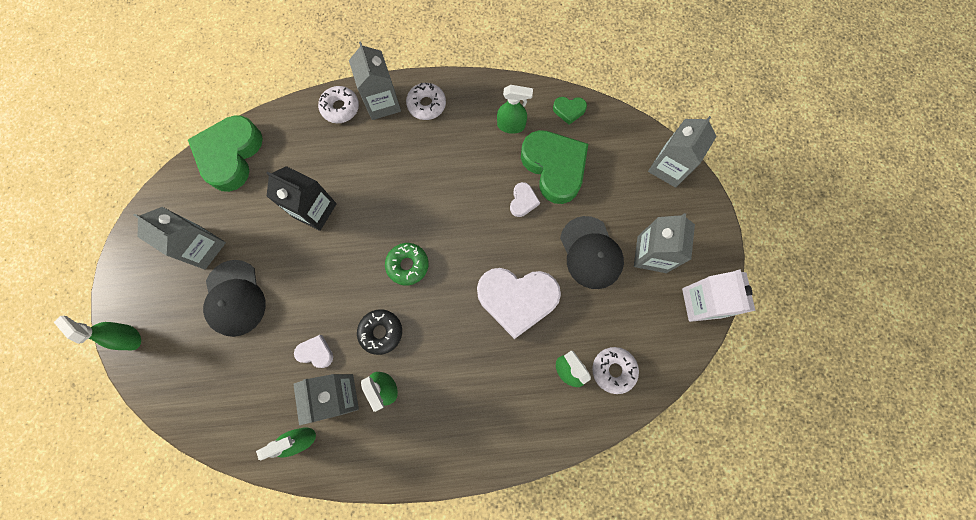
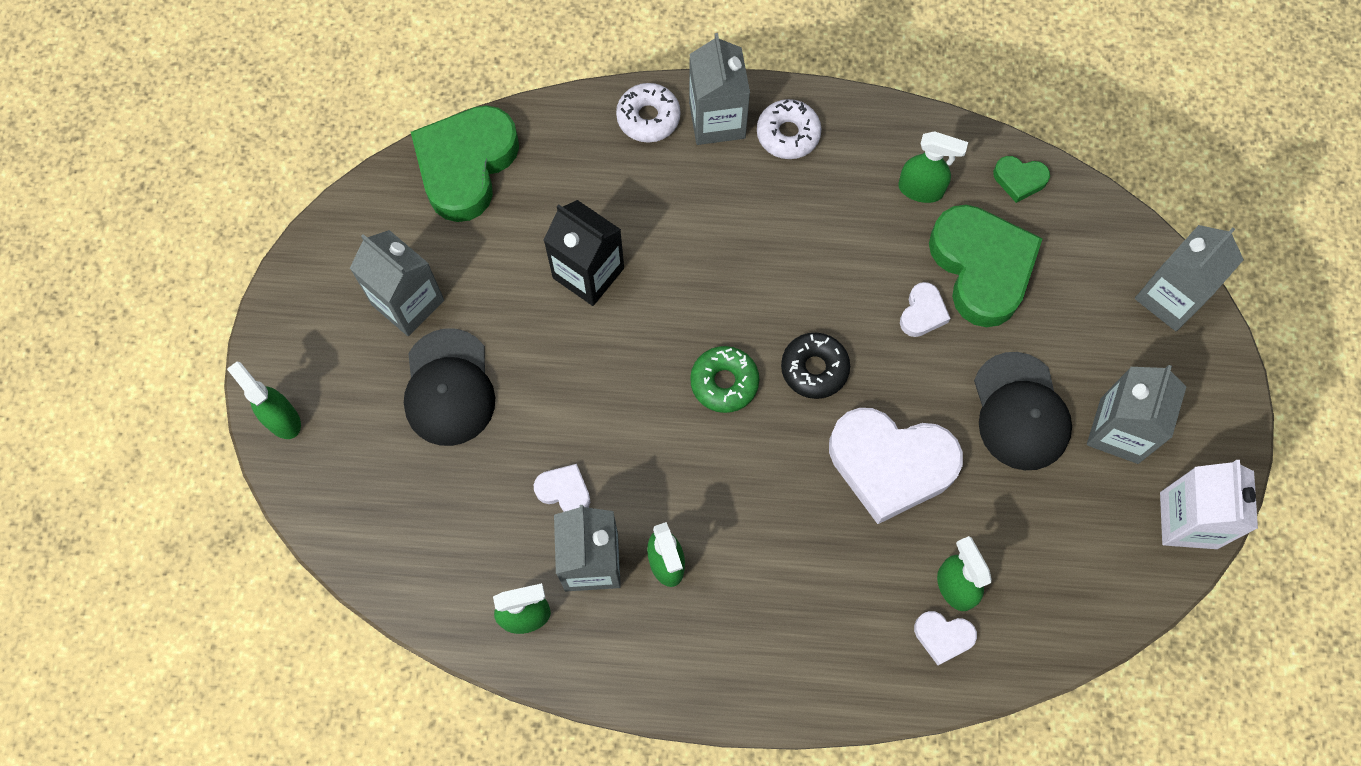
camera: 10 degrees right, 5 degrees down
(381, 332) = (669, 478): black donut -> black donut (814, 369)
(565, 404) = (943, 637): none -> white heart
(613, 370) = (1028, 599): white donut -> none

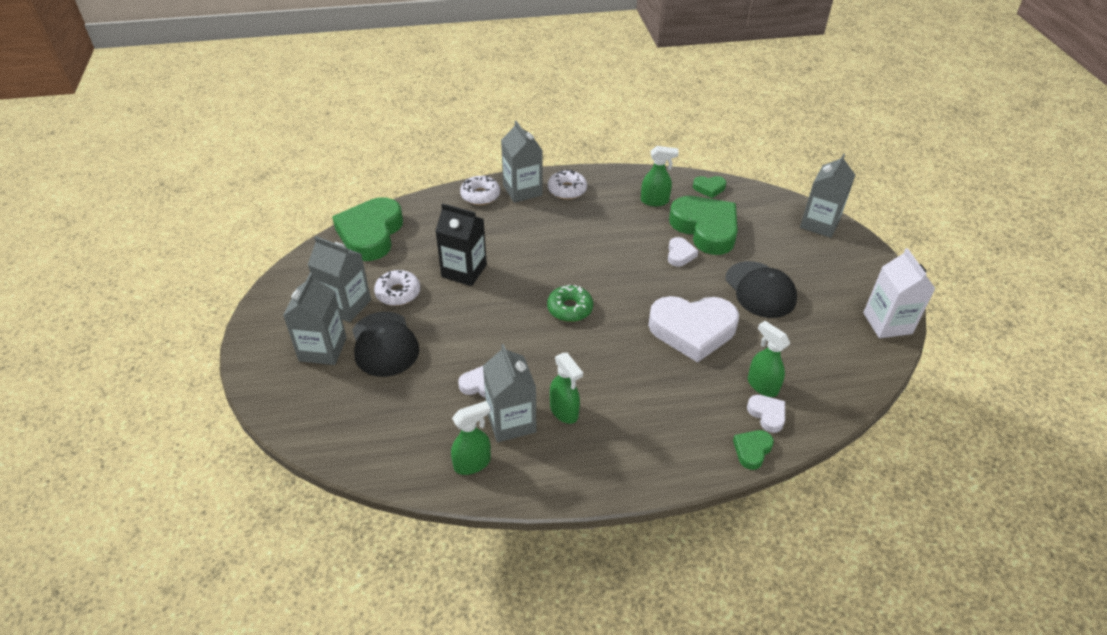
camera: 15 degrees left, 25 degrees down
(282, 419) = (266, 383): green spray bottle -> none
(485, 295) = (398, 293): none -> white donut
(814, 369) = (624, 292): black donut -> none
(900, 689) = (752, 450): none -> green heart
(943, 637) = (767, 414): white heart -> white heart turned 120 degrees counterclockwise
(1119, 430) = (823, 288): grey carton -> grey carton (323, 349)

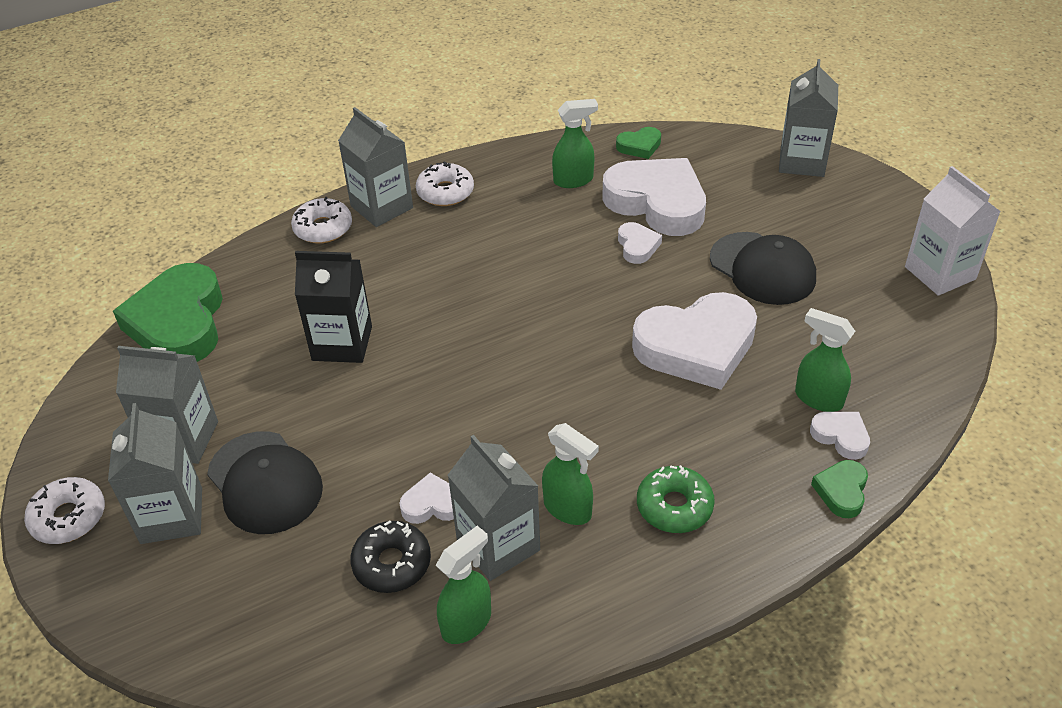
camera: 15 degrees left, 0 degrees up
(398, 293) = (256, 401): white donut -> white donut (68, 517)
(441, 414) = (392, 563): none -> black donut
(570, 308) = (517, 359): green donut -> green donut (674, 506)
(705, 229) = (657, 203): green heart -> white heart

